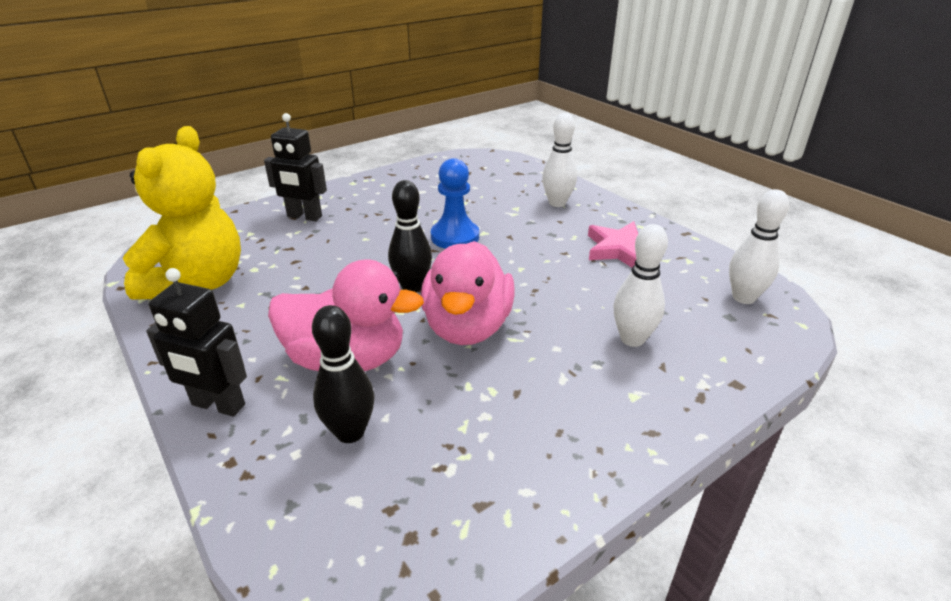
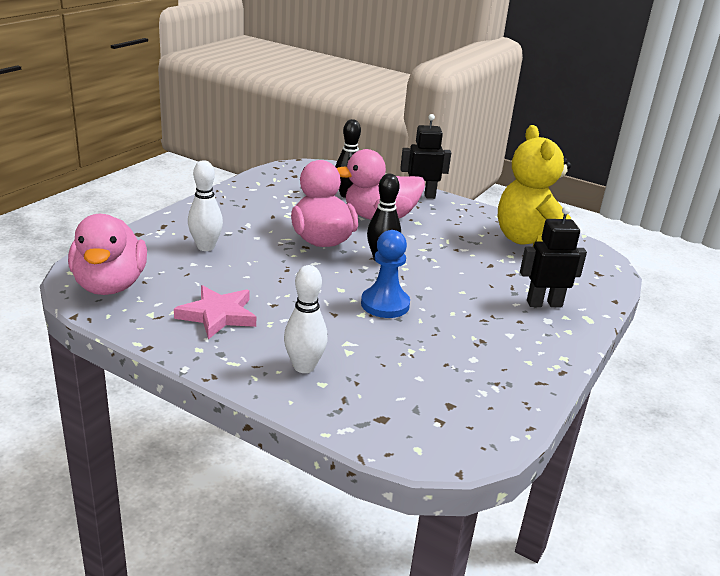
camera: 155 degrees right, 5 degrees down
(743, 298) = (110, 285): white bowling pin -> pink duck

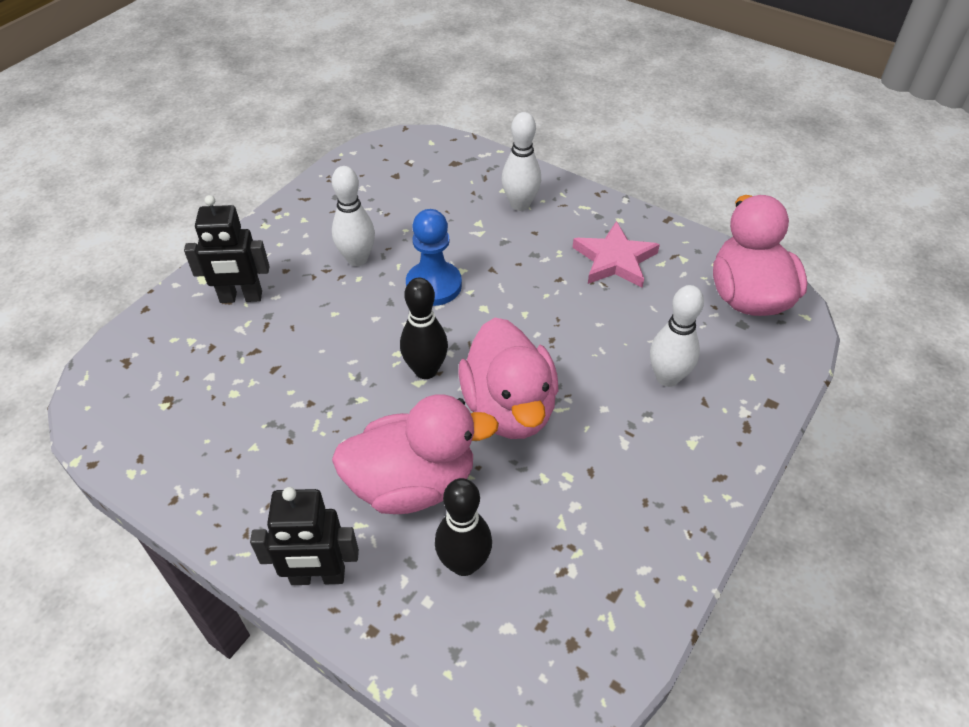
camera: 175 degrees left, 20 degrees up
(459, 326) = (357, 259): none -> white bowling pin
(529, 241) = (183, 432): yellow teddy bear -> none

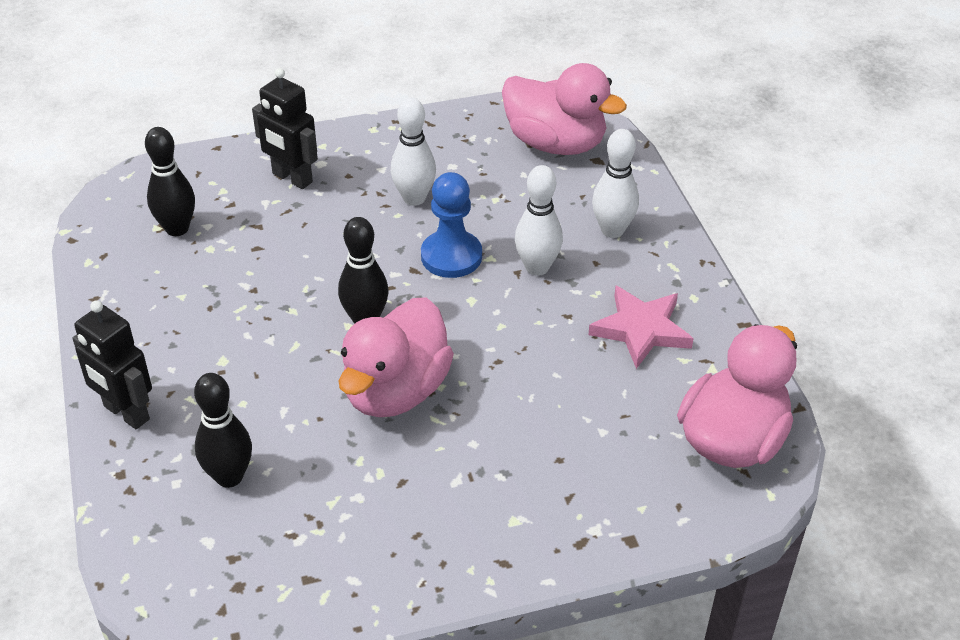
camera: 40 degrees right, 5 degrees down
(185, 394) = (177, 228): none -> black bowling pin
(413, 483) = (258, 396): pink duck -> pink duck (555, 143)
(667, 377) = (560, 456): white bowling pin -> white bowling pin (537, 267)

